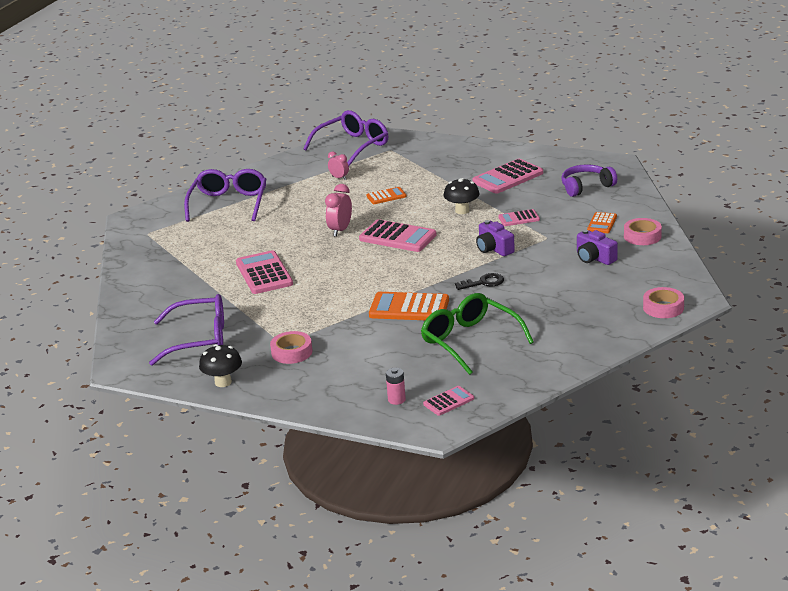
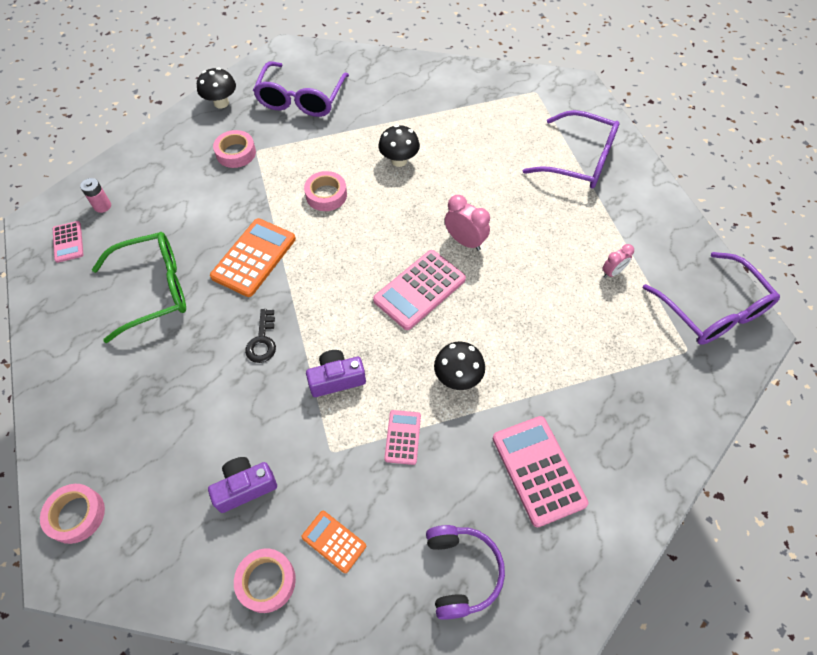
camera: 105 degrees right, 30 degrees up
(264, 273) = (399, 161): pink calculator -> black mushroom
(322, 295) = (326, 195): none -> pink tape
(386, 196) = (537, 307): orange calculator -> none

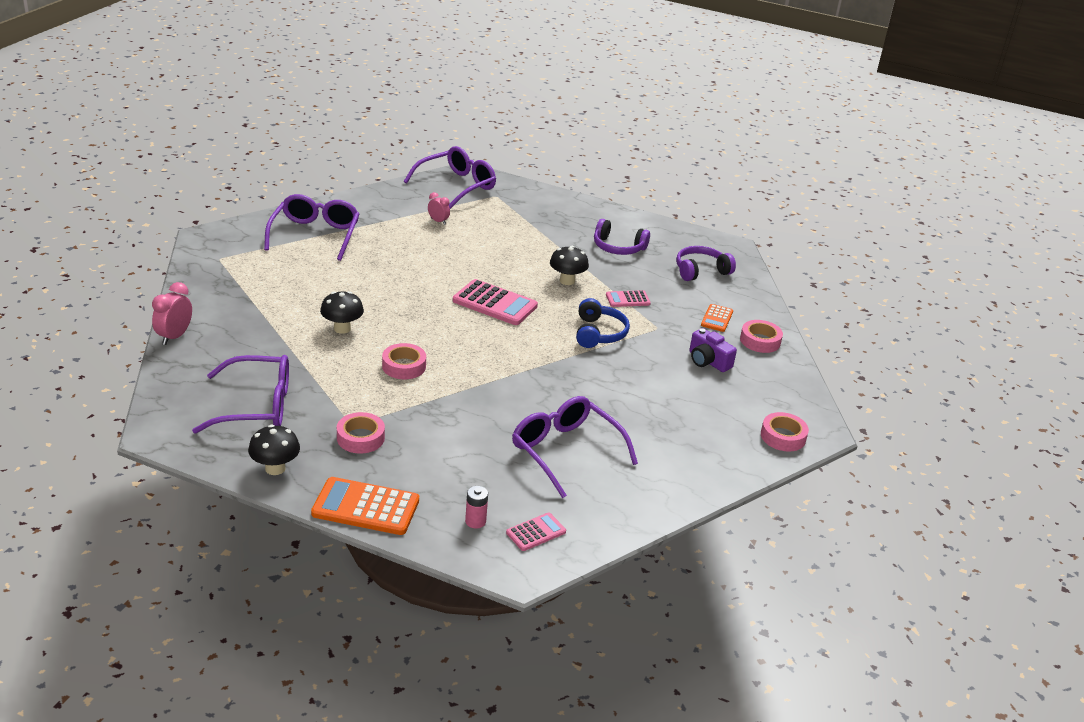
camera: 110 degrees left, 25 degrees down
(154, 289) = (565, 451): green glasses -> purple glasses
(254, 258) = (500, 397): orange calculator -> orange calculator (366, 507)
(262, 341) = (585, 375): black key -> none
(336, 379) = (599, 333): purple camera -> blue headphones
(465, 241) = (433, 286): pink clock -> pink clock (174, 337)
(538, 470) = (618, 247): pink calculator -> purple headphones

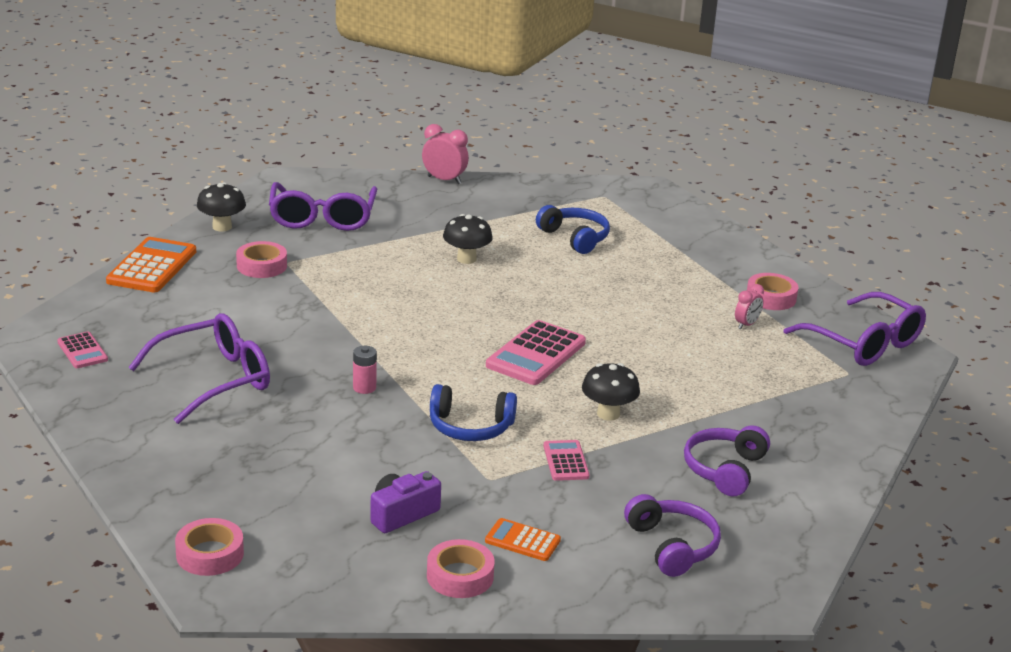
camera: 95 degrees right, 5 degrees down
(301, 277) = (575, 238): none -> blue headphones
(315, 235) = (677, 245): purple glasses -> none
(404, 366) = (391, 291): pink tape -> pink tape (771, 297)
(475, 521) = (111, 319): pink battery -> pink battery (364, 388)

